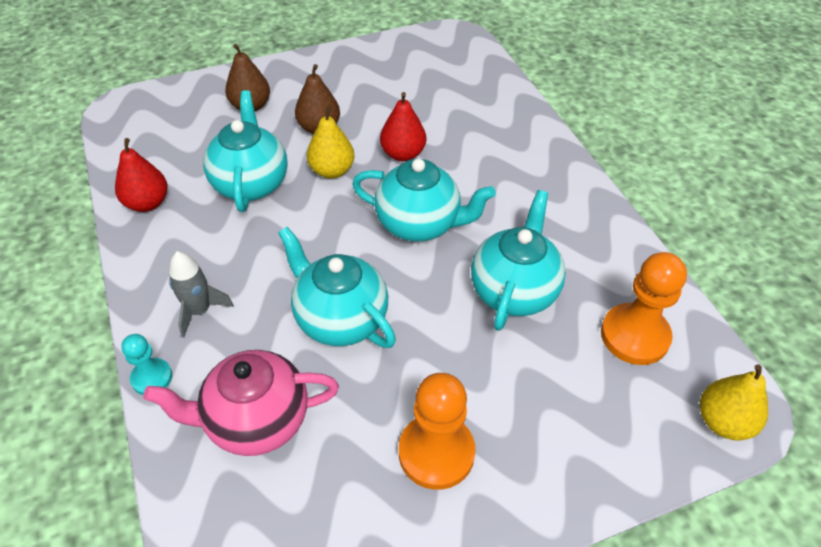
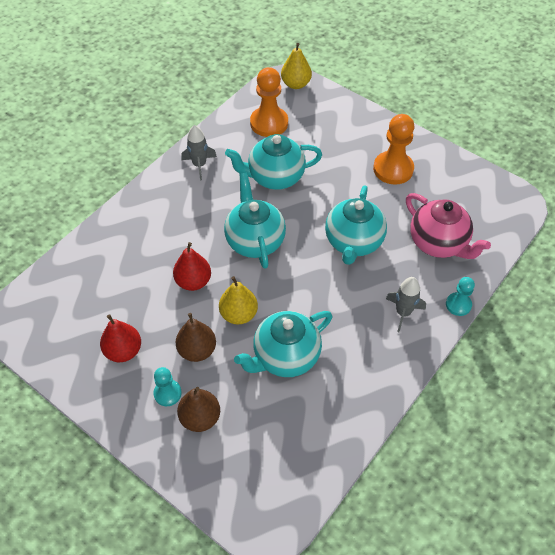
camera: 120 degrees left, 5 degrees up
(147, 203) = (350, 410): red pear -> red pear (123, 351)
(294, 96) = (167, 393): none -> turquoise pawn
(584, 224) = (199, 165): none -> grey rocket

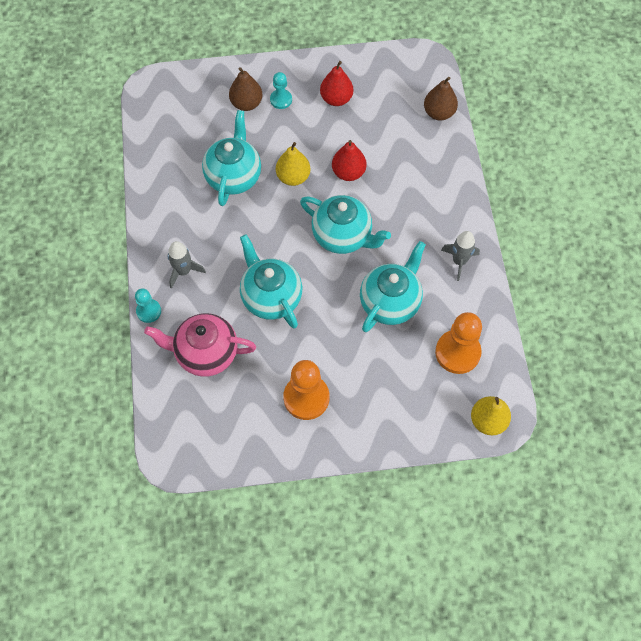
camera: 135 degrees right, 10 degrees up
(197, 350) = (293, 135): brown pear -> brown pear (439, 113)

